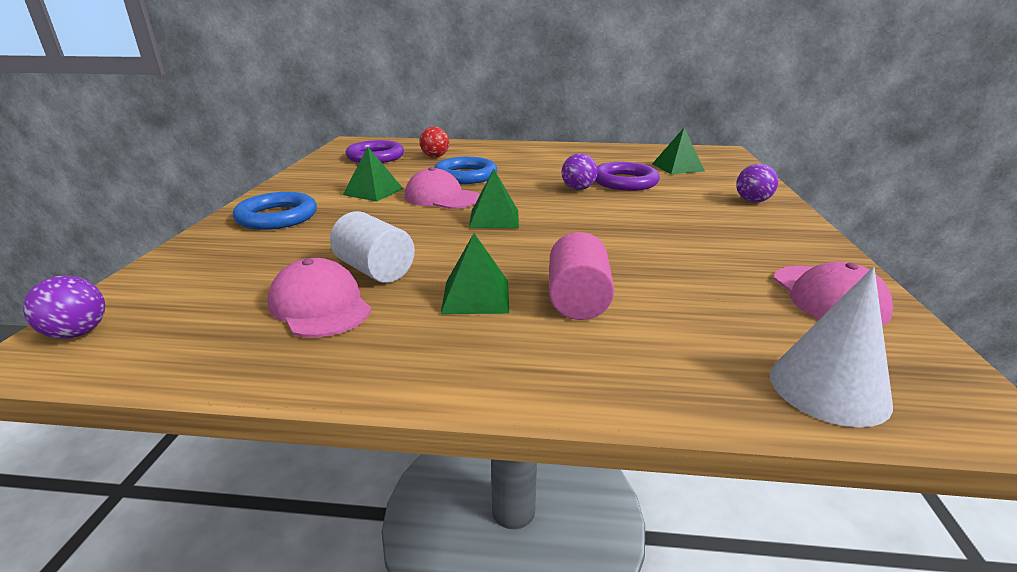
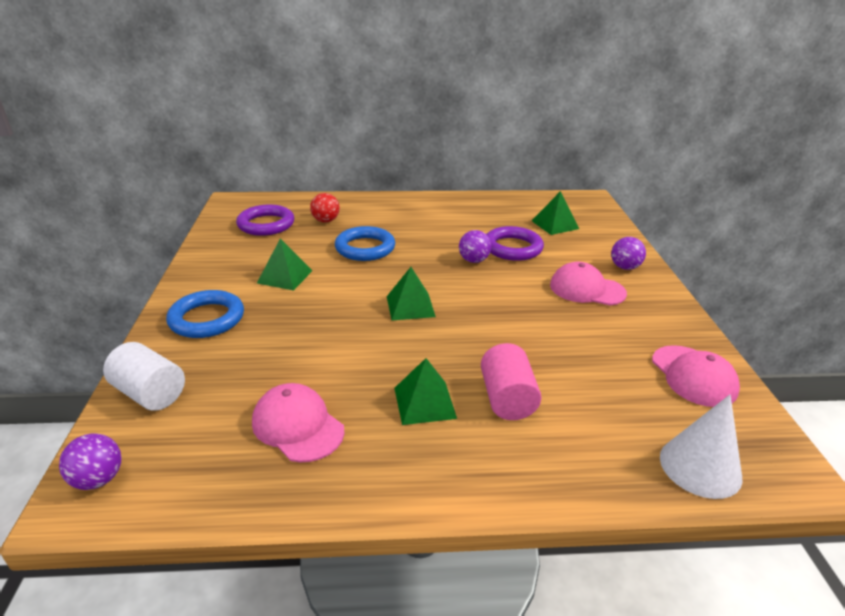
camera: 10 degrees left, 5 degrees up
(375, 270) = (328, 380): white cylinder -> white cylinder (150, 394)
(441, 197) = (353, 281): pink cap -> pink cap (587, 289)

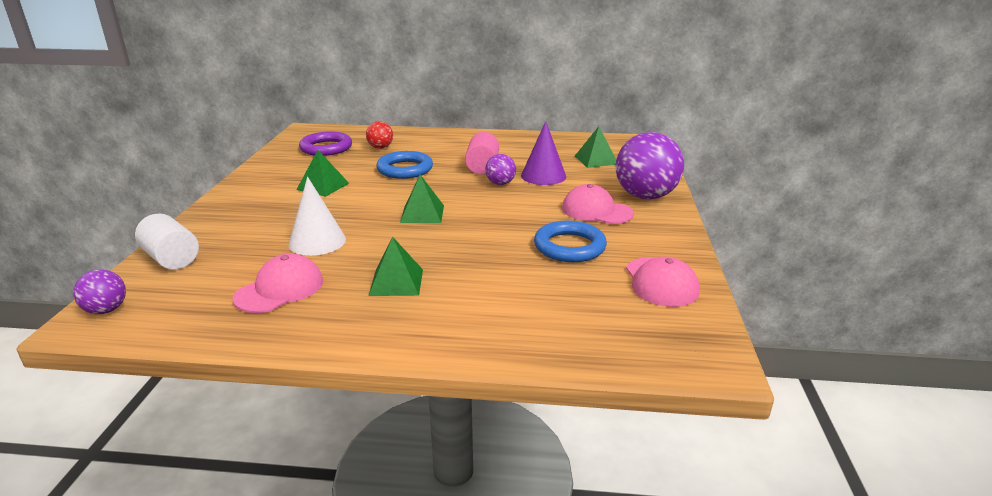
camera: 10 degrees right, 5 degrees down
(207, 319) = (242, 212): blue ring -> blue ring (569, 247)
(297, 426) = (279, 289): pink cap -> pink cap turned 75 degrees clockwise
(507, 399) = (472, 285): pink cylinder -> pink cylinder (482, 167)
(512, 248) = (543, 176): purple ring -> purple cone
(624, 267) = (645, 196): purple ball -> purple ball, size x2.04
(700, 467) = (623, 347): white cone -> white cone (317, 241)

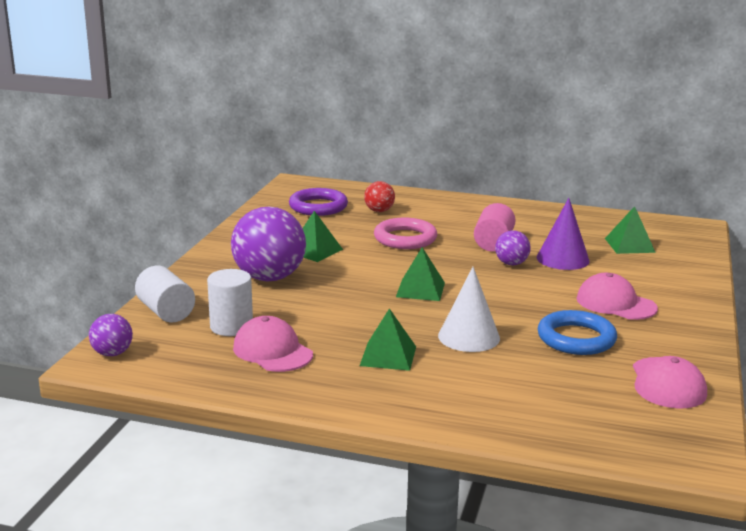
camera: 10 degrees right, 5 degrees down
(238, 268) = (231, 327): none -> white cylinder
(279, 289) = (272, 351): pink cap -> pink cap turned 90 degrees counterclockwise
(317, 241) = (309, 308): white cone -> white cone (469, 337)
(405, 169) = (405, 238): blue ring -> pink ring
(645, 196) = (677, 292): purple ball -> purple ball (269, 278)

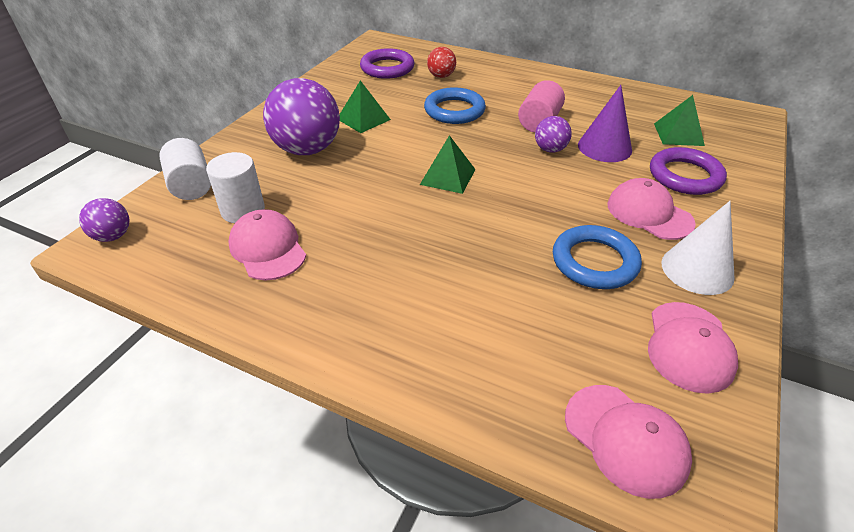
camera: 10 degrees right, 20 degrees up
(388, 356) = (383, 267): green pyramid -> none
(405, 238) = (454, 110): pink ring -> blue ring
(469, 337) = (477, 248): white cone -> white cone (697, 270)
(629, 437) = (625, 439): none -> pink cap
(642, 275) = (685, 176): none -> purple ring

